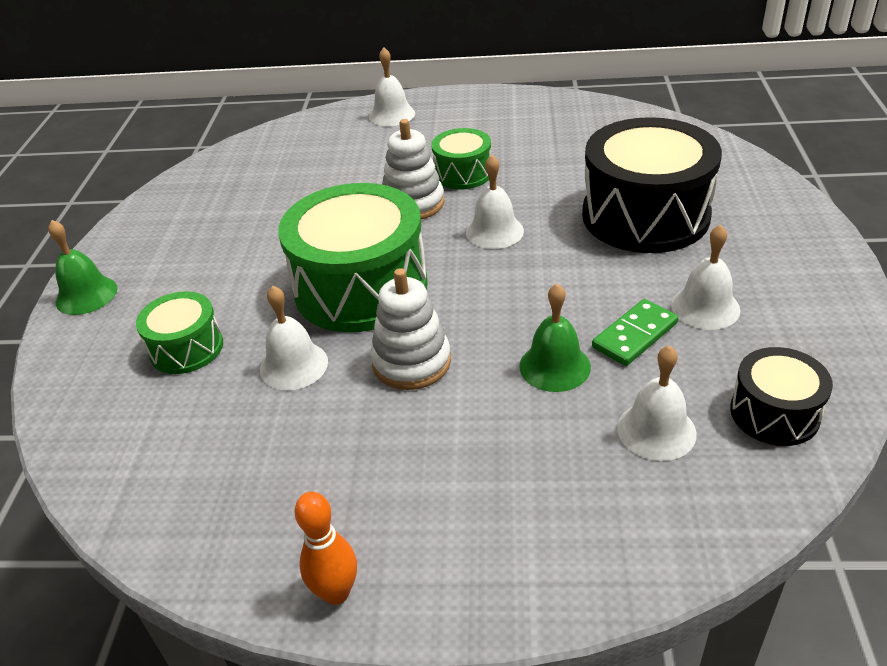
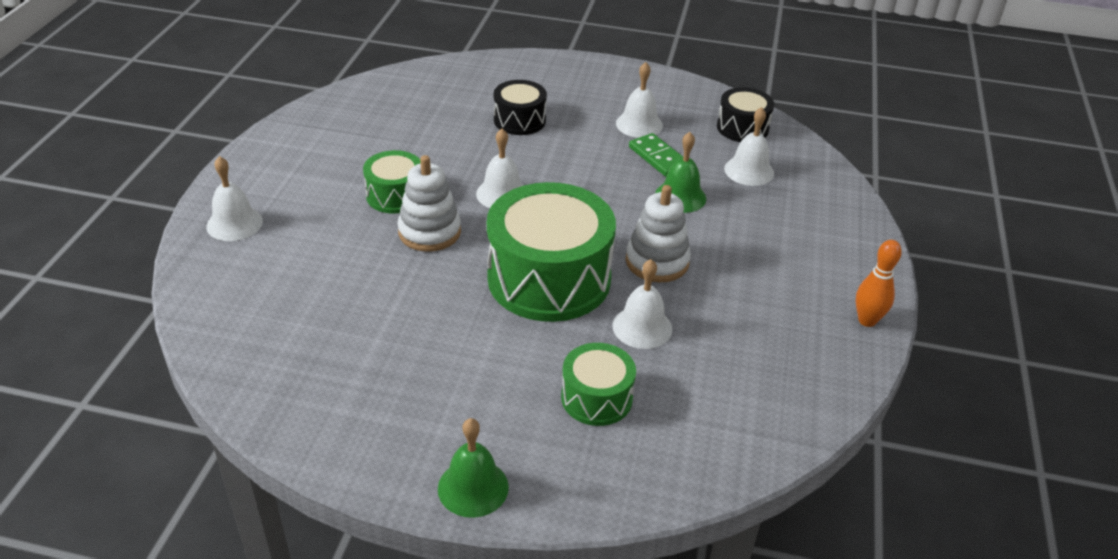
camera: 85 degrees left, 0 degrees up
(645, 215) = (519, 120): black drum -> black drum, size x0.51

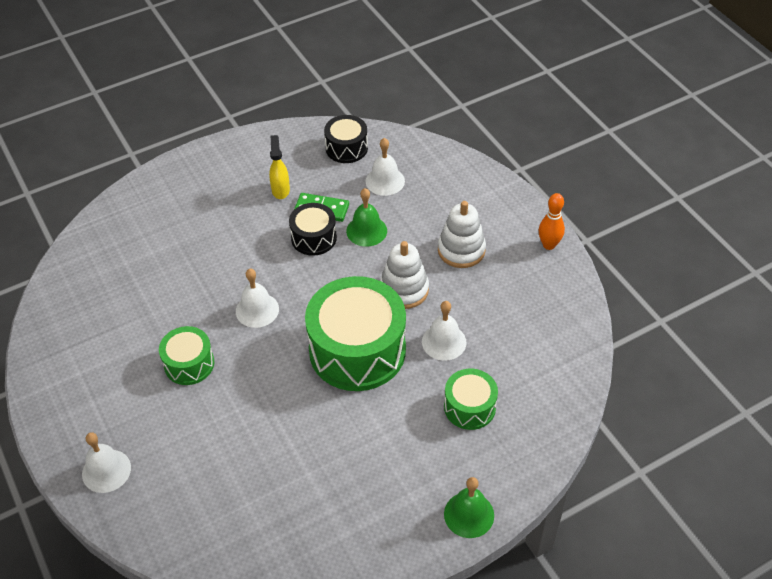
camera: 40 degrees left, 10 degrees up
(429, 232) = (246, 374): white stacking toy -> white stacking toy (461, 250)
(519, 120) = (199, 242): black drum -> black drum (314, 238)
(639, 124) = (280, 190): white bell -> yellow spray bottle

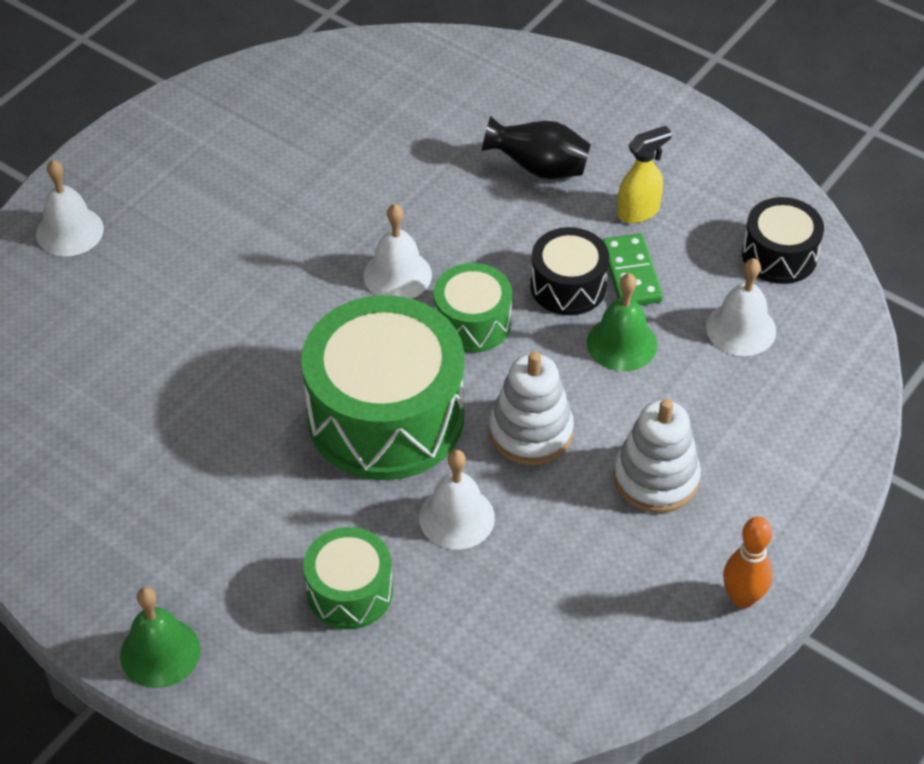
camera: 65 degrees right, 0 degrees up
(189, 364) = (269, 241): green drum -> green drum (472, 322)
(220, 219) = (539, 168): none -> black vase

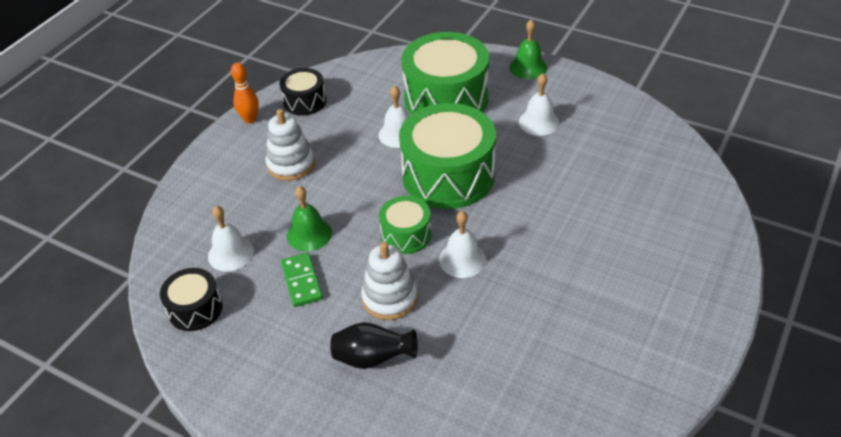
camera: 175 degrees right, 5 degrees down
(70, 231) = (701, 260): white bell -> white bell (539, 122)
(349, 592) = (446, 98): green drum -> green drum, size x1.95
(531, 432) = (362, 178): white stacking toy -> white stacking toy (390, 298)
(568, 286) = (345, 267): black drum -> black drum (305, 101)
(638, 211) = (295, 330): yellow spray bottle -> none

